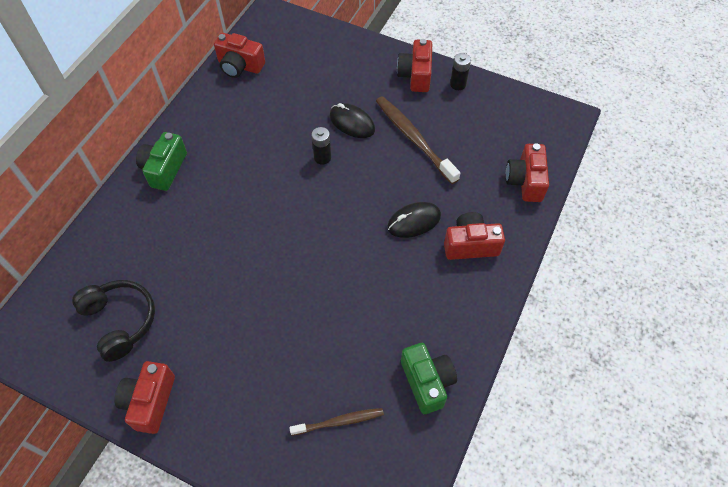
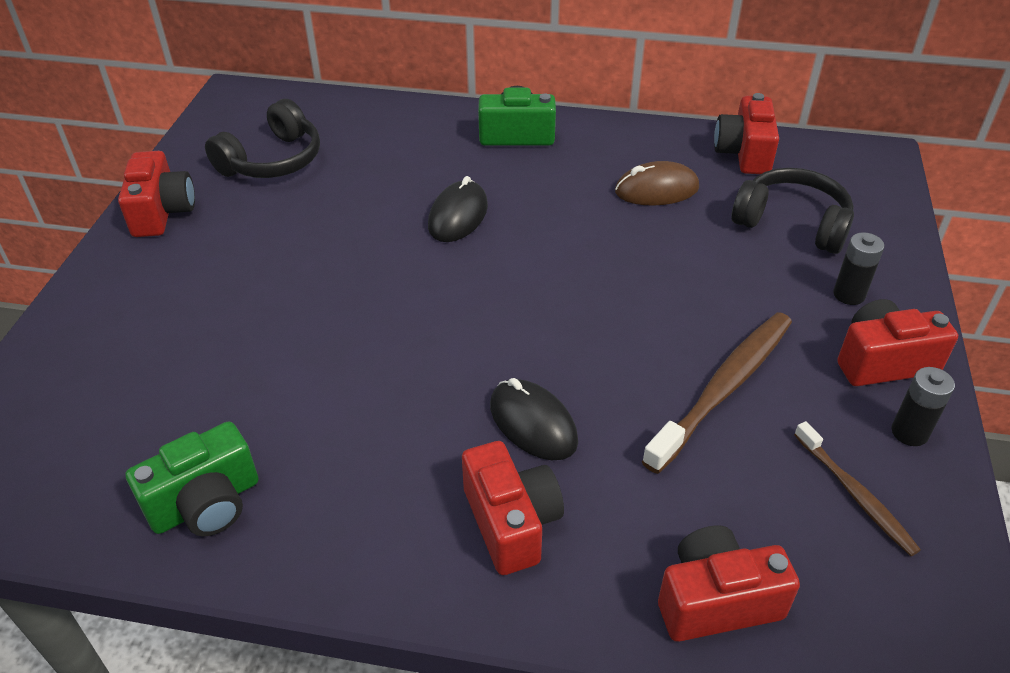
camera: 75 degrees right, 15 degrees down
(150, 401) = (162, 212): red camera -> red camera turned 90 degrees clockwise
(255, 116) = (656, 190): none -> brown mouse
(309, 69) = (792, 223): none -> black headphones
(322, 157) = (615, 279): black battery -> black battery (849, 294)
(339, 421) = (132, 402): brown toothbrush -> brown toothbrush (855, 495)
(352, 123) = (709, 298): black mouse -> black mouse (458, 216)

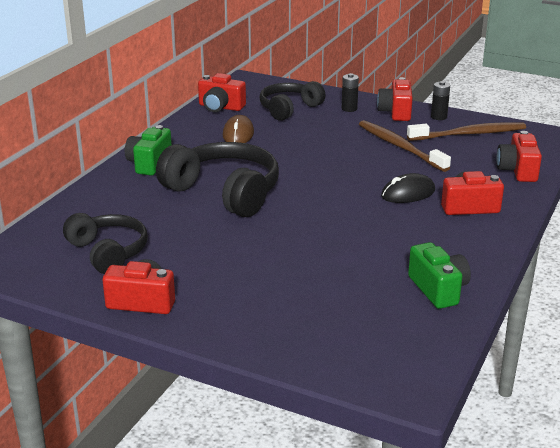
camera: 75 degrees left, 15 degrees down
(458, 216) = (224, 192): black mouse -> black headphones
(855, 495) = (469, 134): brown toothbrush -> brown toothbrush, size x1.70

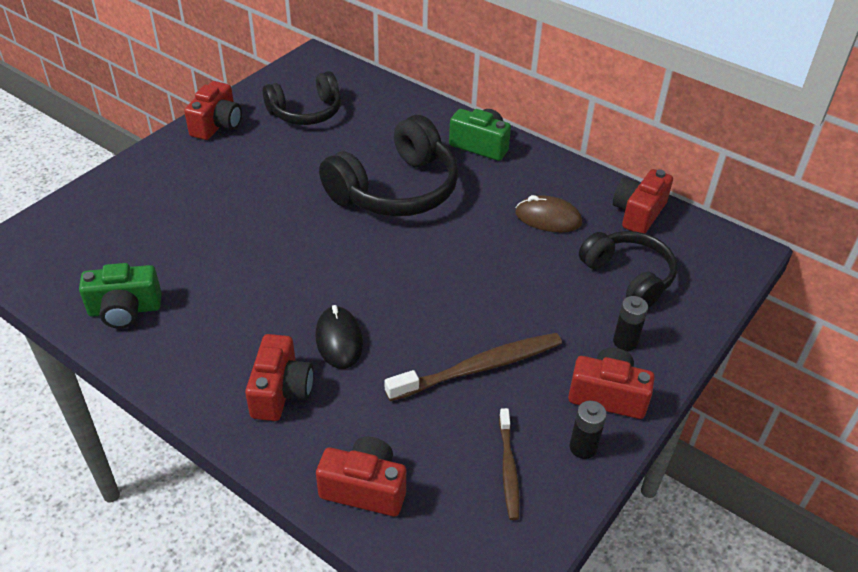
camera: 100 degrees right, 15 degrees up
(469, 134) = (508, 469): brown toothbrush -> brown toothbrush, size x0.59

